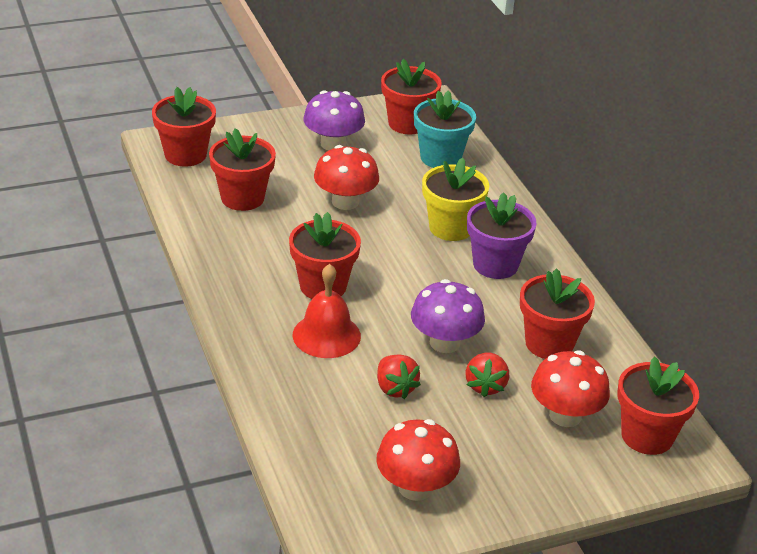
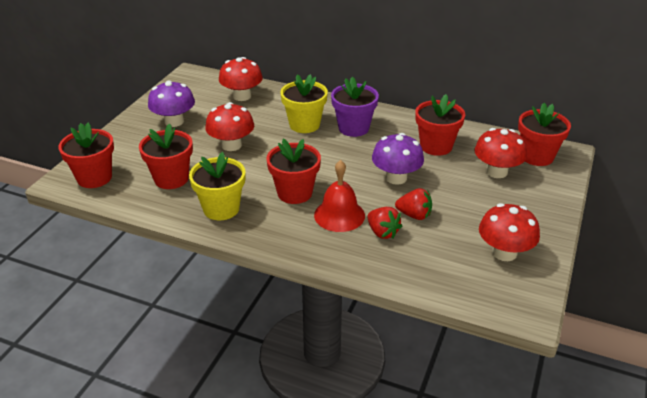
camera: 45 degrees left, 0 degrees up
(238, 254) = (221, 209): none -> yellow flower pot
(408, 123) = (197, 90): red flower pot -> none
(440, 158) = (242, 96): turquoise flower pot -> red mushroom
(485, 386) = (446, 184): red strawberry -> red strawberry (382, 232)

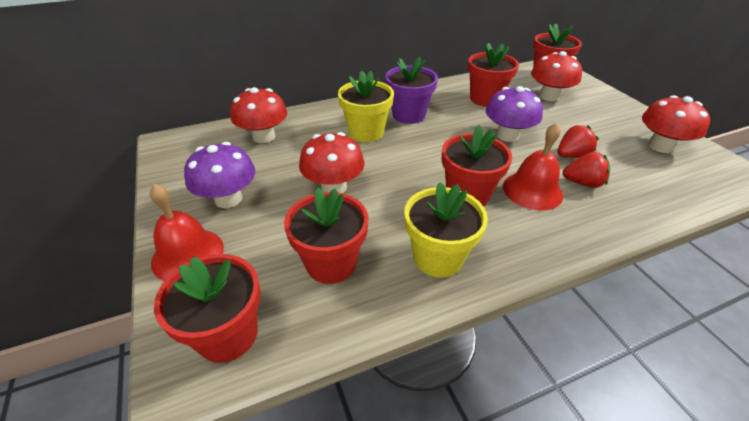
camera: 45 degrees left, 5 degrees up
(123, 137) = (188, 254): none -> red bell

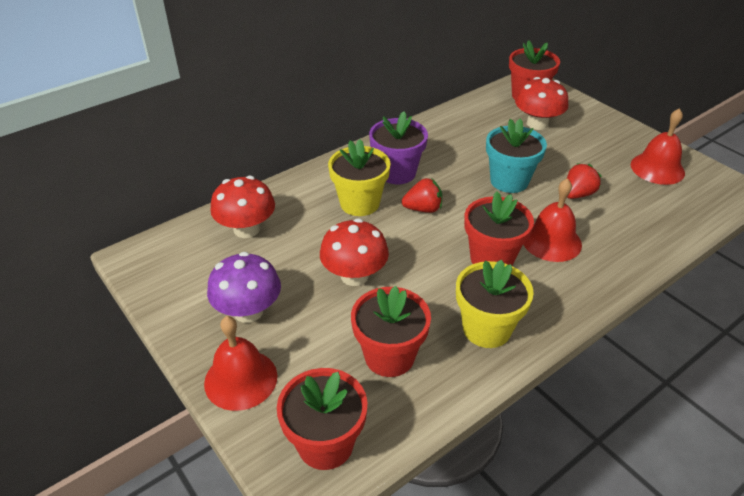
camera: 15 degrees left, 0 degrees up
(485, 99) = (472, 138): red flower pot -> none
(507, 135) = (509, 181): purple mushroom -> turquoise flower pot
(582, 183) = (595, 224): red strawberry -> red strawberry (423, 209)
(660, 146) = (657, 168): red mushroom -> red bell

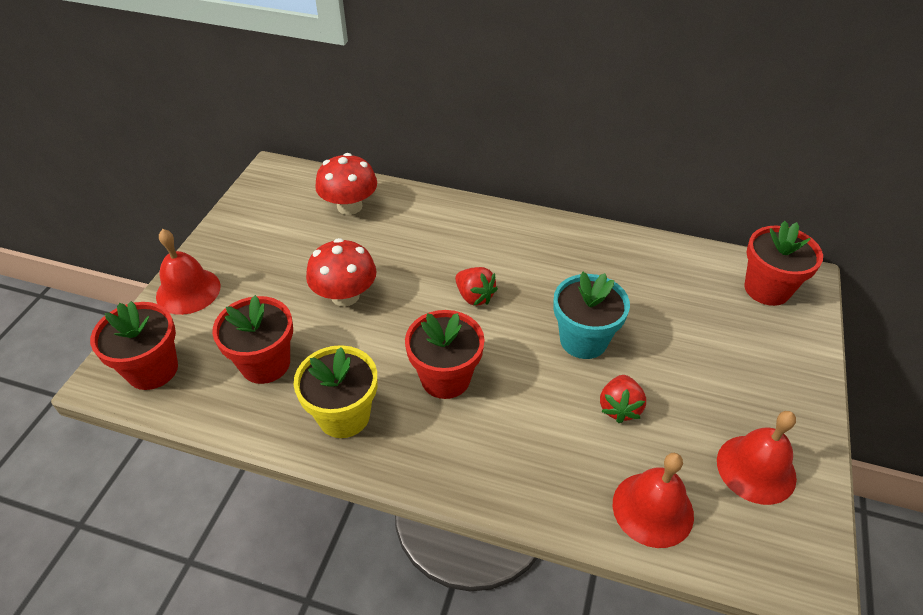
camera: 55 degrees right, 5 degrees up
(248, 311) = (259, 257): purple mushroom -> none
(359, 203) = (443, 252): yellow flower pot -> none
(397, 173) = (511, 254): purple flower pot -> none
(537, 124) = (718, 320): red mushroom -> none
(551, 241) = (514, 415): red bell -> red bell (652, 509)
(578, 194) = (619, 408): red strawberry -> red strawberry turned 90 degrees clockwise

